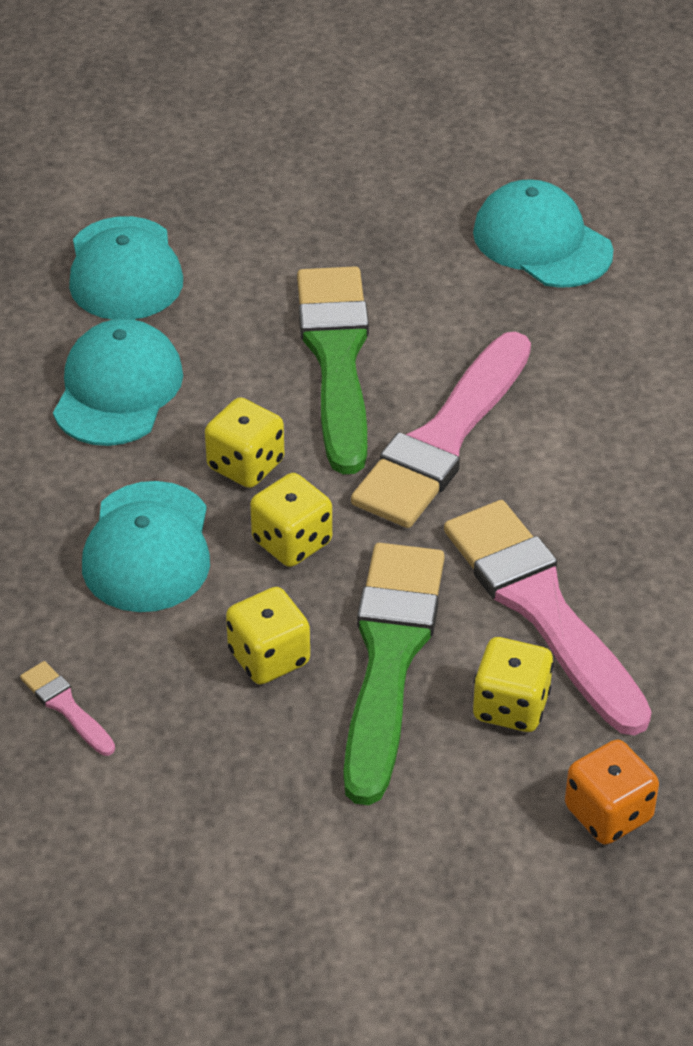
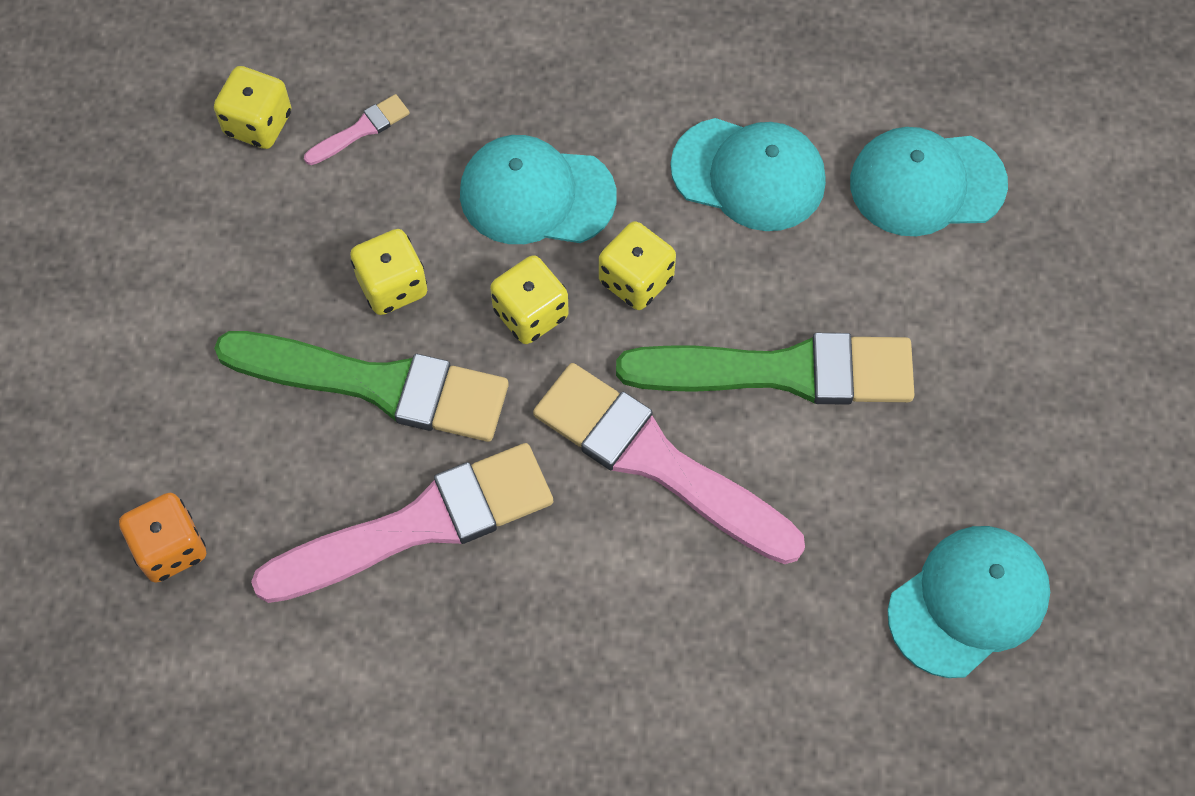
camera: 95 degrees right, 20 degrees up
(510, 706) = (304, 481): yellow dice -> yellow dice (258, 123)

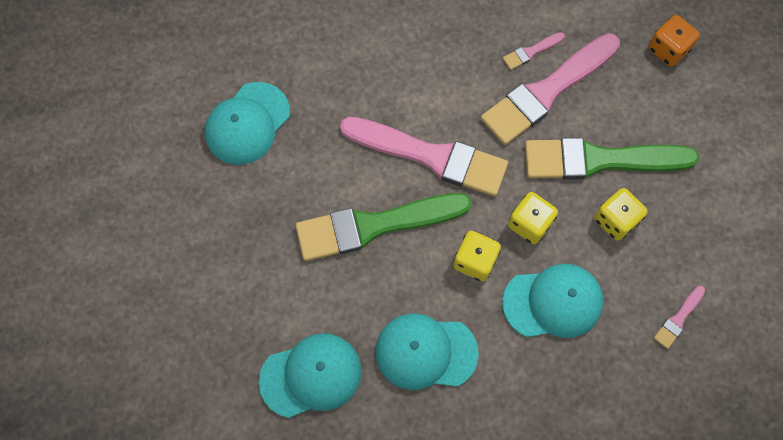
camera: 165 degrees right, 5 degrees up
(258, 123) = (743, 306): yellow dice -> none
(417, 608) = (531, 51): none -> pink brush

